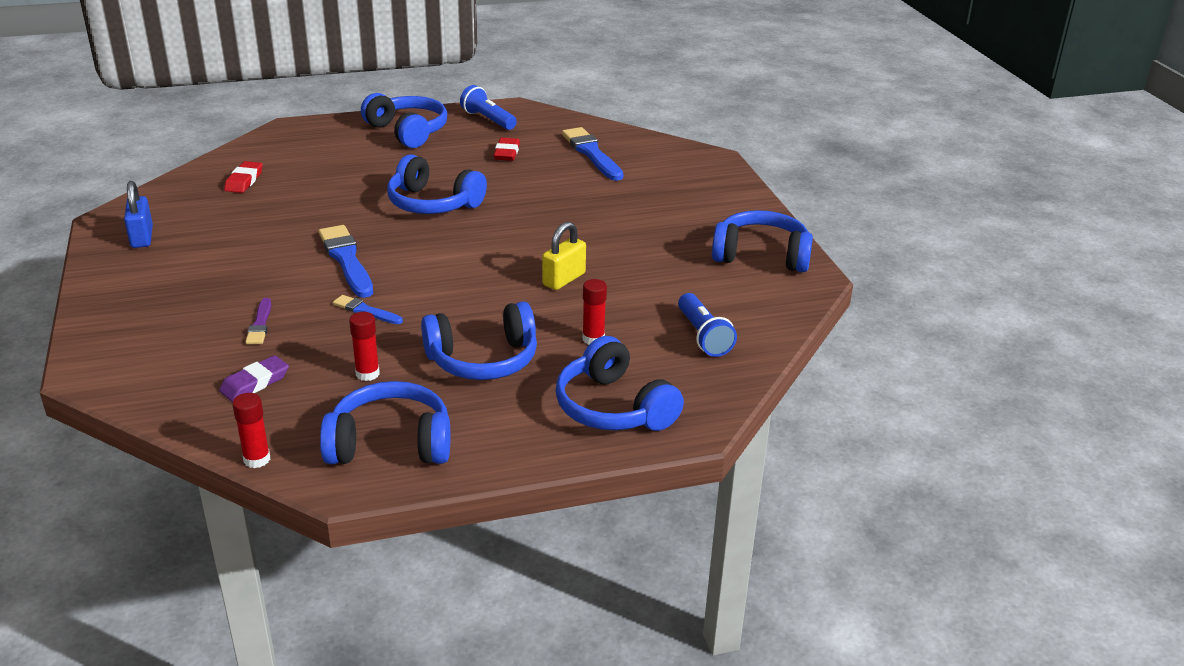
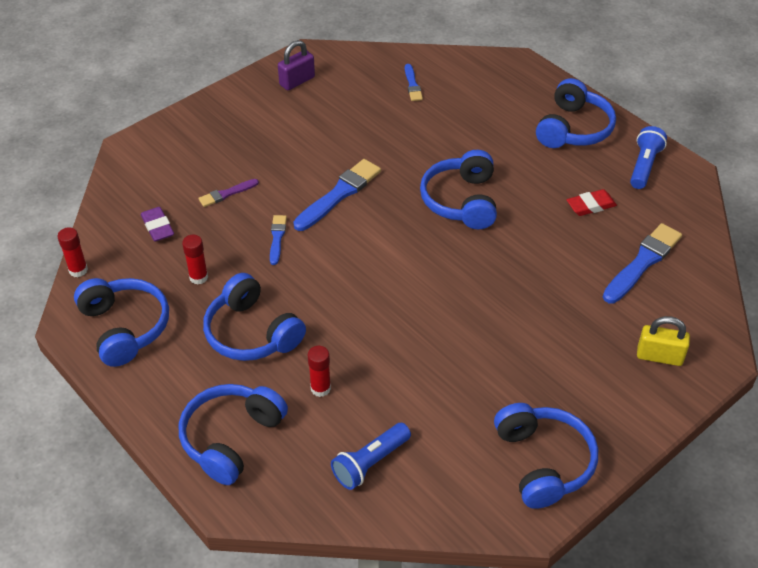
camera: 65 degrees right, 15 degrees up
(142, 237) = (297, 81): blue padlock -> purple padlock
(244, 181) = (412, 85): red eraser -> blue brush
(255, 383) = (157, 227): purple eraser -> purple eraser turned 45 degrees clockwise
(564, 279) = (399, 333): yellow padlock -> yellow padlock (659, 356)

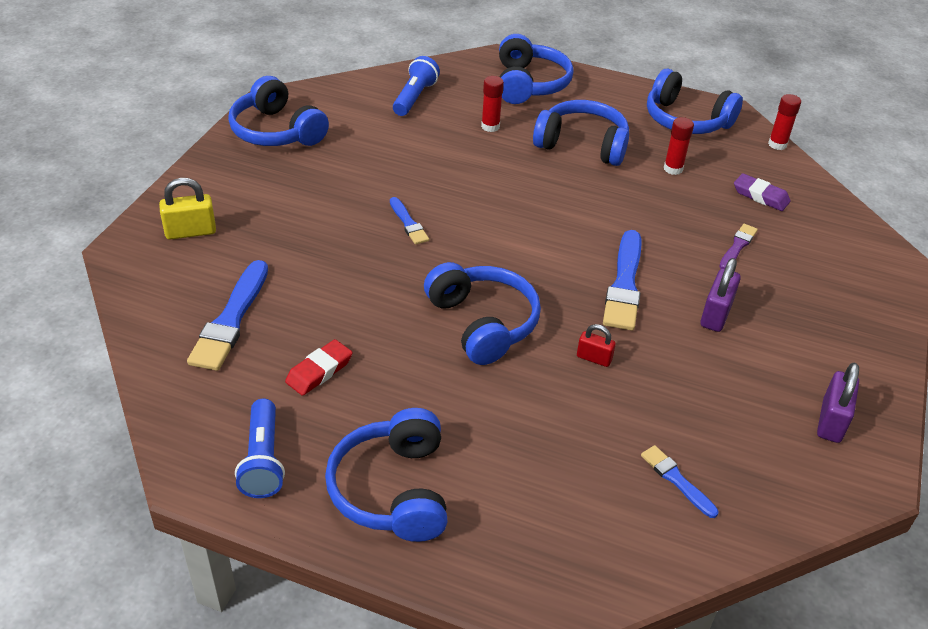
camera: 150 degrees right, 5 degrees down
(277, 238) = (641, 221): blue brush -> blue brush (408, 223)
(297, 154) = (716, 314): none -> purple padlock
(404, 155) = (594, 358): none -> red padlock

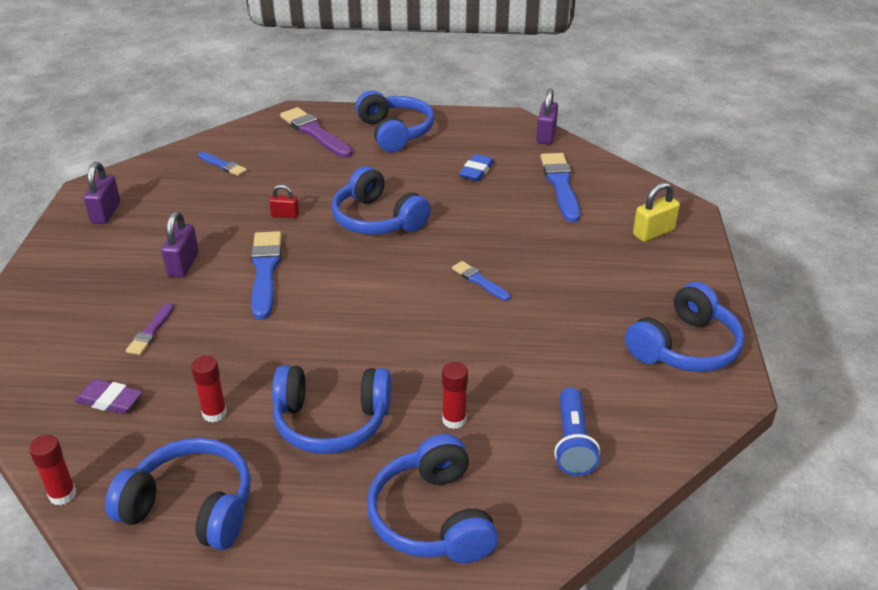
camera: 165 degrees right, 5 degrees down
(172, 417) = (546, 136): none -> purple padlock
(263, 460) = (477, 130): blue flashlight -> none
(276, 131) = (685, 347): blue headphones -> blue headphones turned 105 degrees clockwise
(319, 371) = (476, 171): red eraser -> blue eraser
(523, 525) = (315, 133): none -> purple brush

